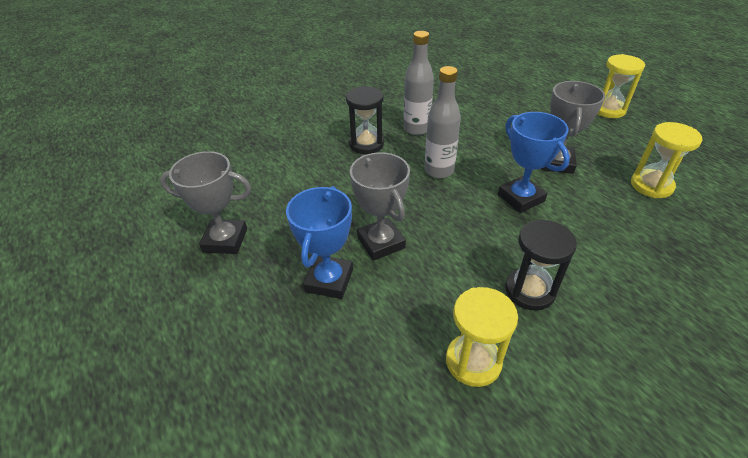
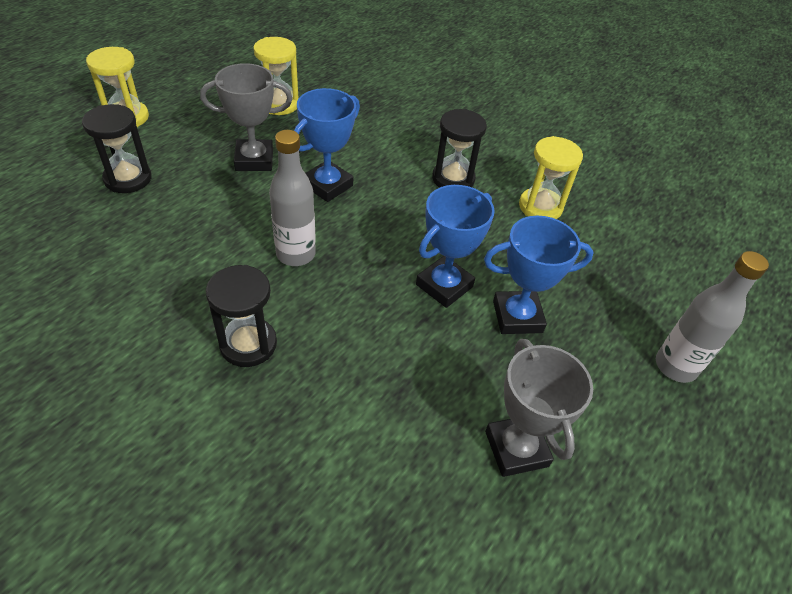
camera: 115 degrees left, 5 degrees up
(381, 243) = (444, 286): grey trophy -> blue trophy
(416, 129) = (194, 291): grey bottle -> grey bottle (675, 366)
(531, 109) = (128, 179): none -> black hourglass

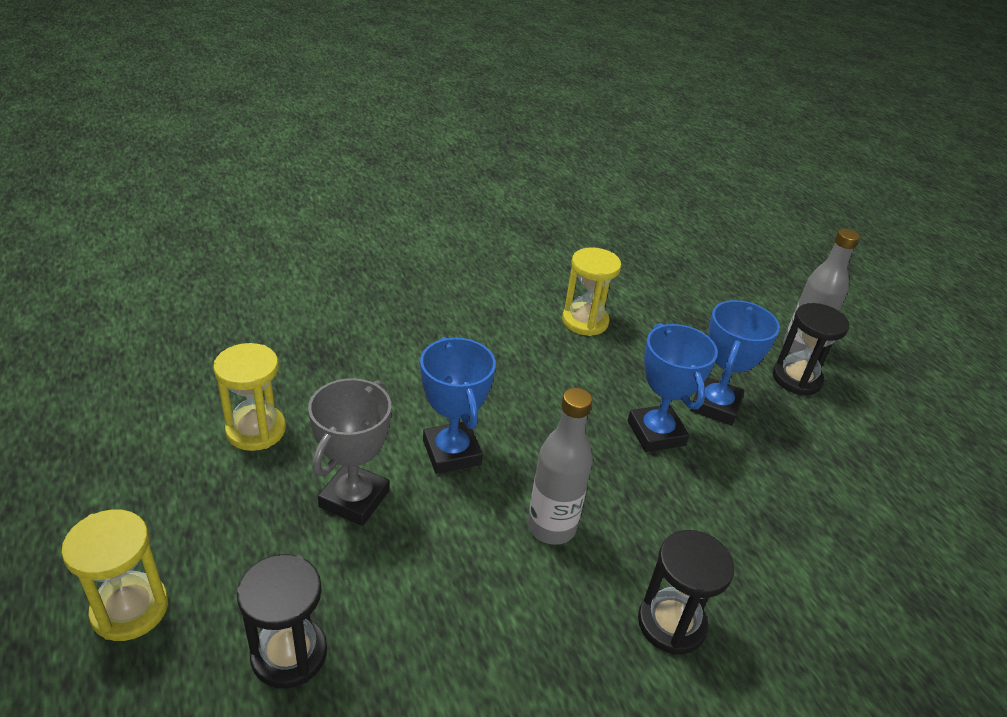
camera: 60 degrees left, 10 degrees down
(453, 179) = (508, 355): black hourglass -> black hourglass (796, 379)
(516, 449) = (857, 478): grey trophy -> none

